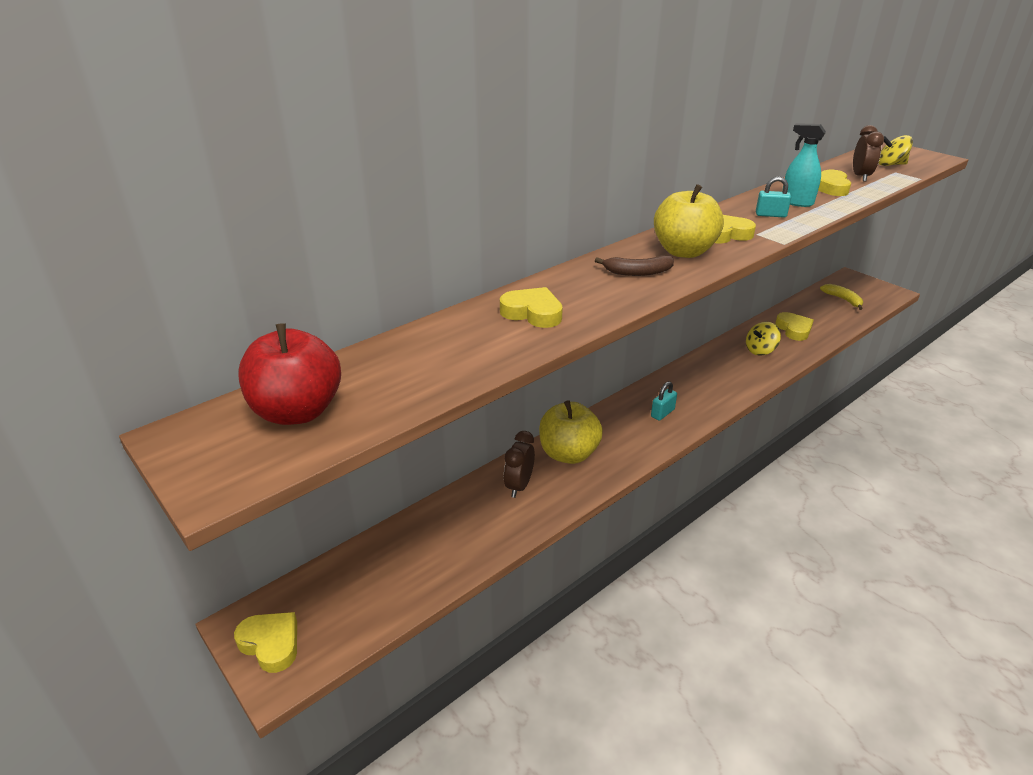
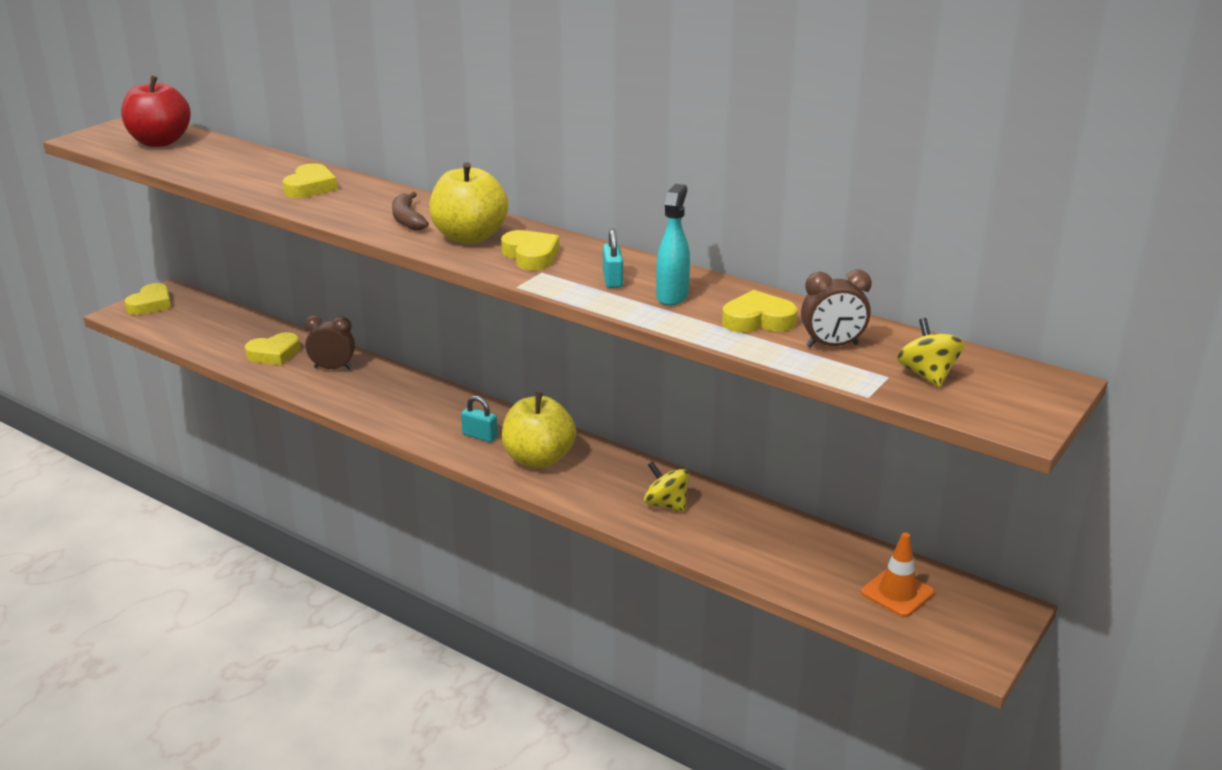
camera: 75 degrees right, 5 degrees down
(568, 454) = (388, 387): yellow apple -> yellow apple (538, 459)
(794, 329) = (749, 536): yellow heart -> yellow heart (274, 354)
(843, 300) = (897, 593): yellow banana -> orange traffic cone

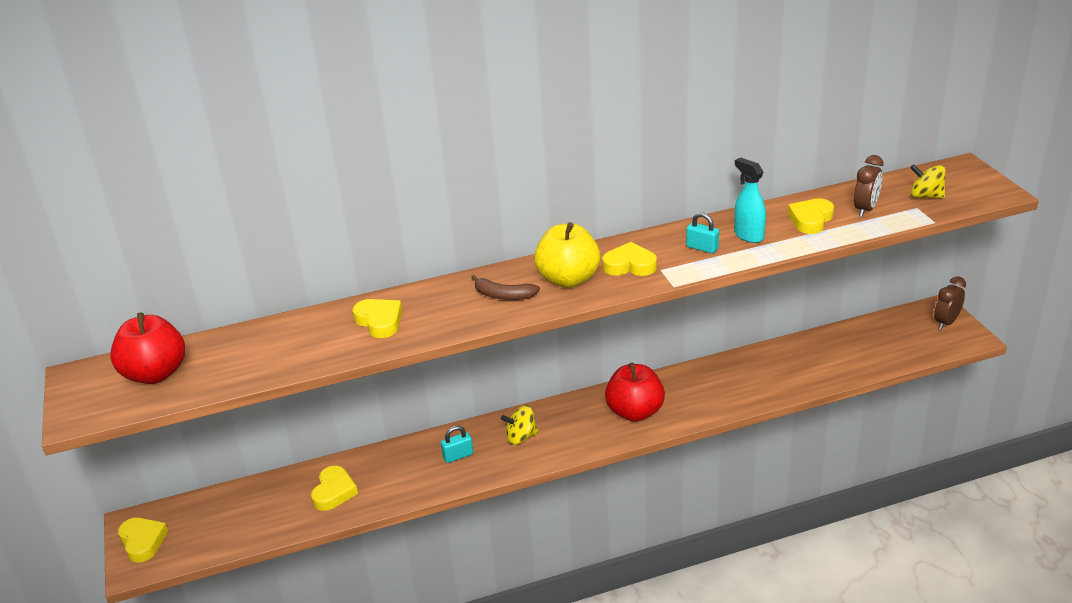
camera: 50 degrees left, 5 degrees up
(333, 368) = (397, 466): brown clock -> brown clock (946, 322)
(480, 436) = (578, 427): turquoise padlock -> turquoise padlock (458, 456)
(538, 459) = (635, 412): yellow apple -> red apple
(666, 504) = (739, 380): yellow spinning top -> yellow spinning top (521, 437)
(897, 593) = (897, 337): orange traffic cone -> none

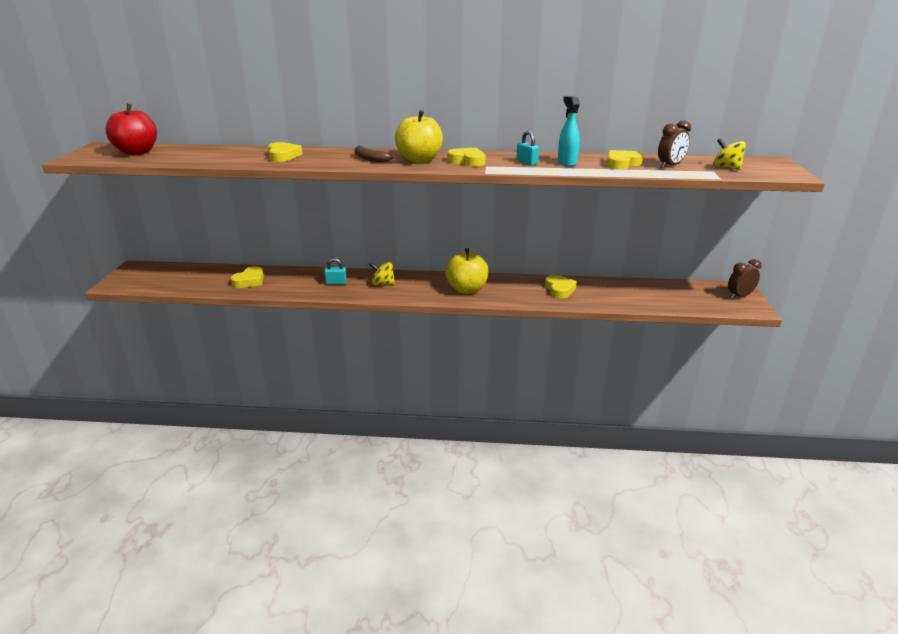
camera: 20 degrees right, 5 degrees down
(143, 542) = (129, 276): yellow heart -> yellow heart (559, 289)
(635, 412) = (467, 289): red apple -> yellow apple

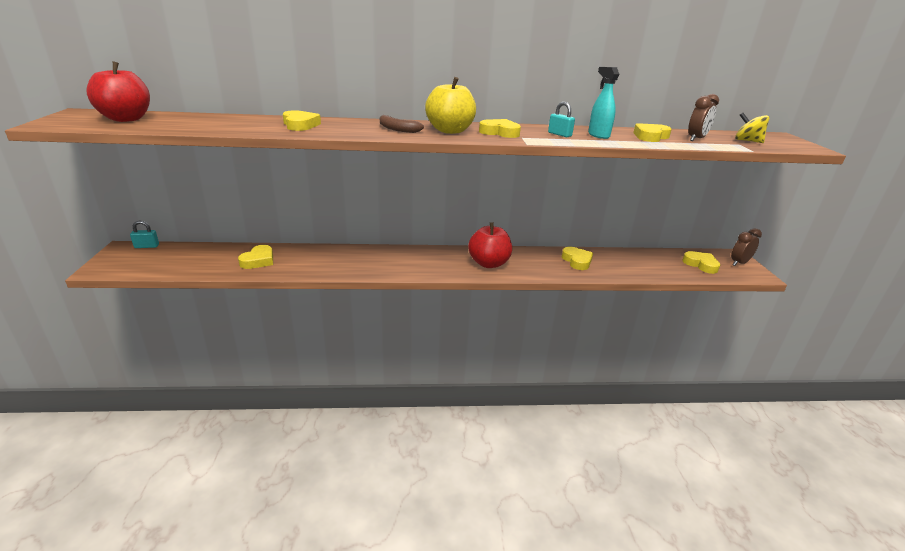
camera: 10 degrees left, 0 degrees up
(336, 283) = (353, 260): turquoise padlock -> turquoise padlock (147, 246)
(382, 284) = (402, 260): yellow spinning top -> none
(467, 289) = (489, 263): yellow apple -> red apple
(694, 296) = (701, 264): none -> yellow heart

